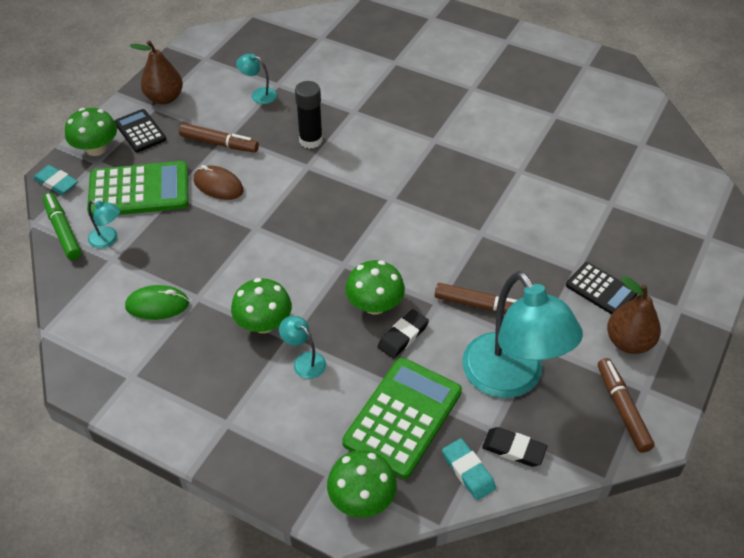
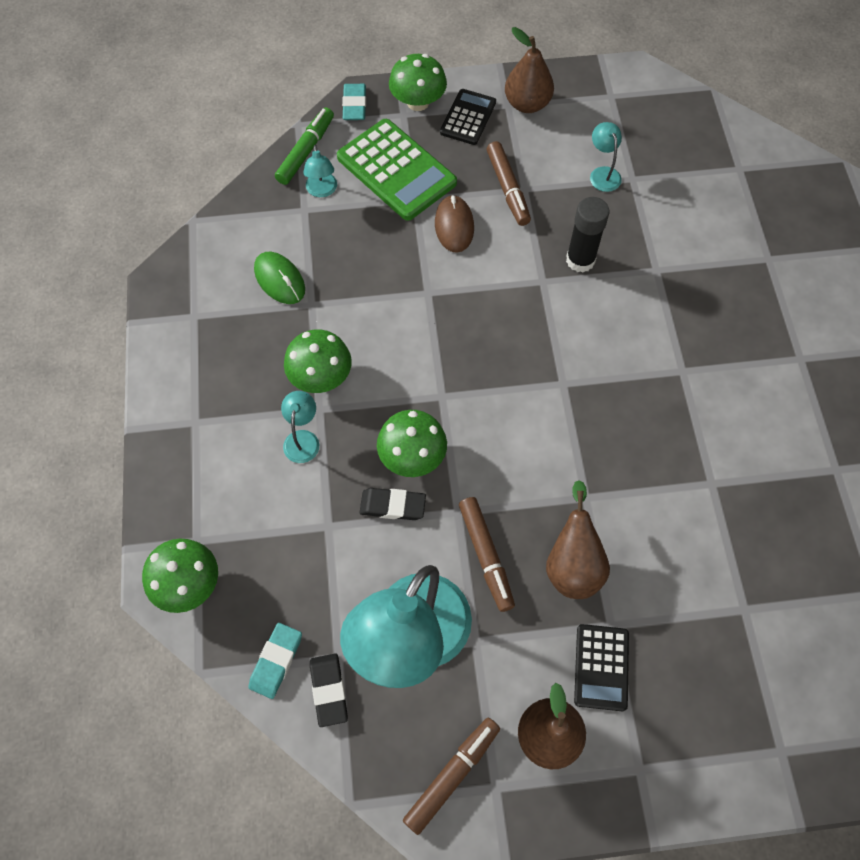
camera: 55 degrees right, 15 degrees up
(403, 417) = (298, 565): green calculator -> none
(522, 265) = (573, 564): none -> brown pear

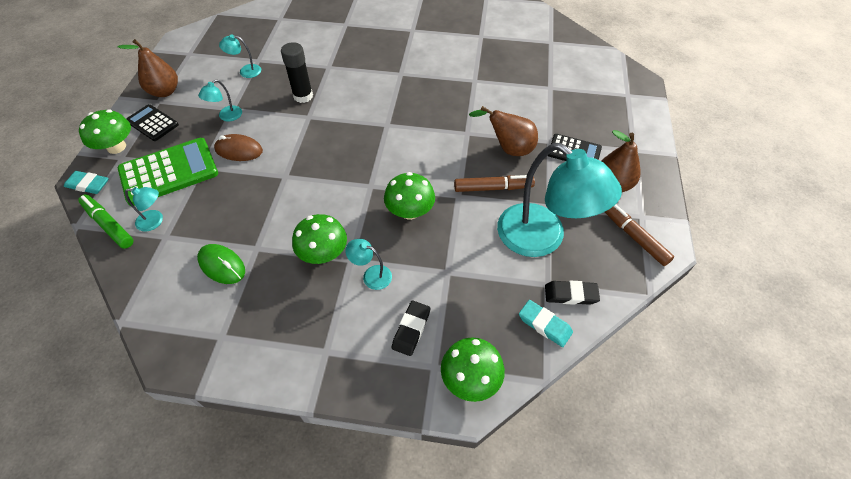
camera: 75 degrees left, 10 degrees down
(279, 280) = (222, 265): green mouse -> green mouse turned 60 degrees clockwise
(392, 505) = (443, 230): black eraser -> black eraser (411, 329)
(508, 188) = (226, 116): brown marker -> turquoise lamp

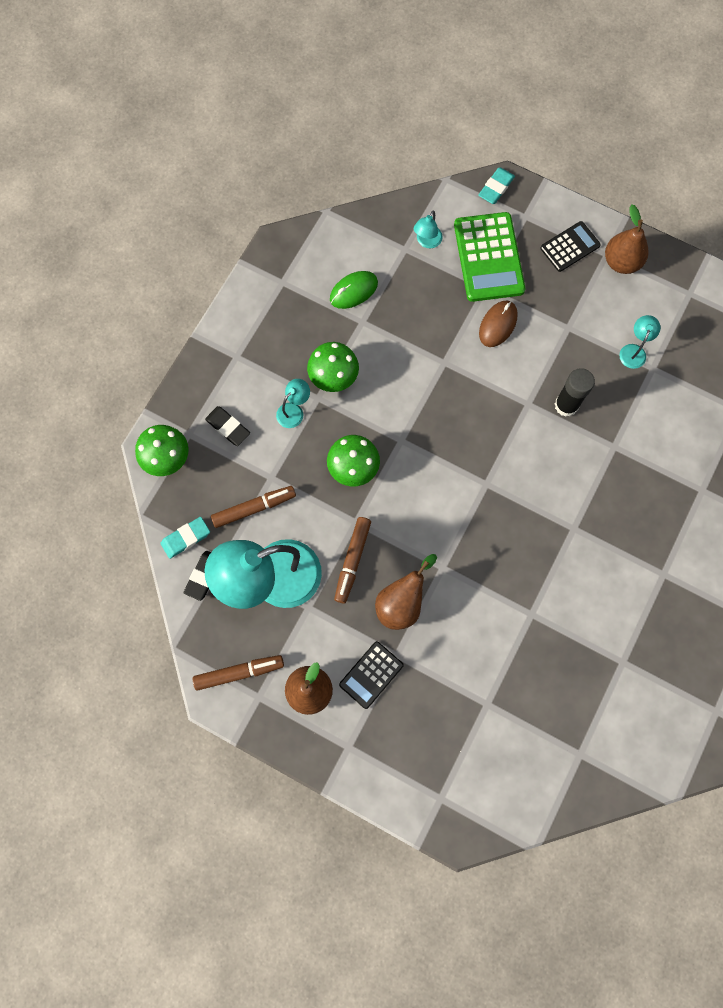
camera: 110 degrees right, 20 degrees up
(109, 225) = (436, 204): green marker -> none
(116, 147) = (543, 212): green mushroom -> none
(226, 116) = (556, 320): turquoise lamp -> none
(484, 276) = (254, 508): none -> brown marker

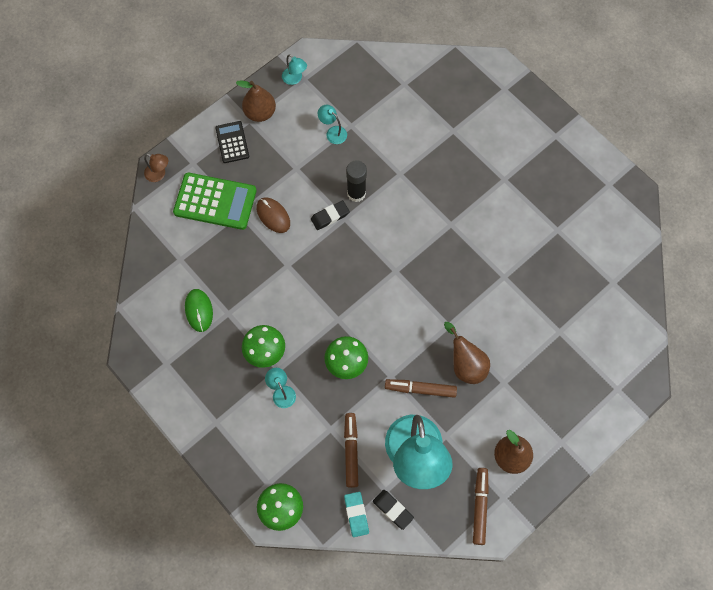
camera: 70 degrees left, 5 degrees down
(228, 427) = (274, 449): black eraser -> black eraser (330, 216)
(352, 560) = (420, 389): brown marker -> brown marker turned 150 degrees clockwise
(371, 675) = (512, 406): black calculator -> none
(427, 242) = (181, 241): turquoise lamp -> turquoise lamp (295, 79)
(496, 188) = (159, 174): turquoise eraser -> brown lamp

